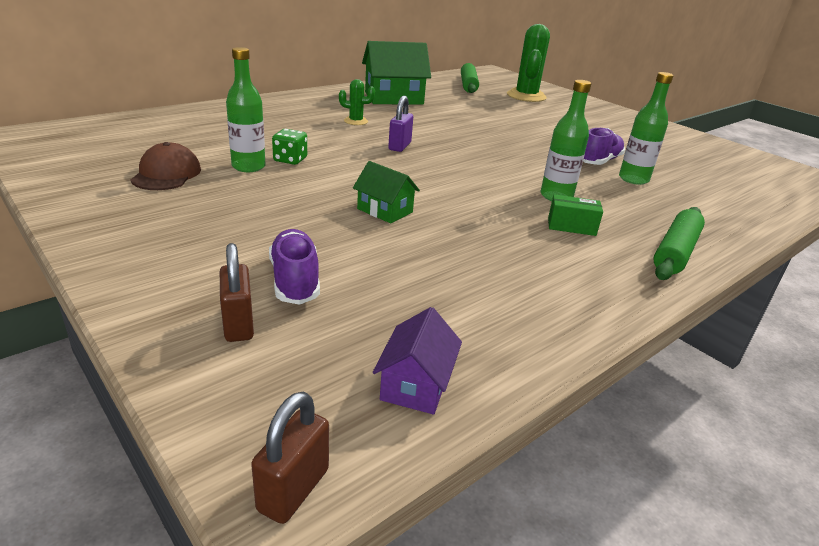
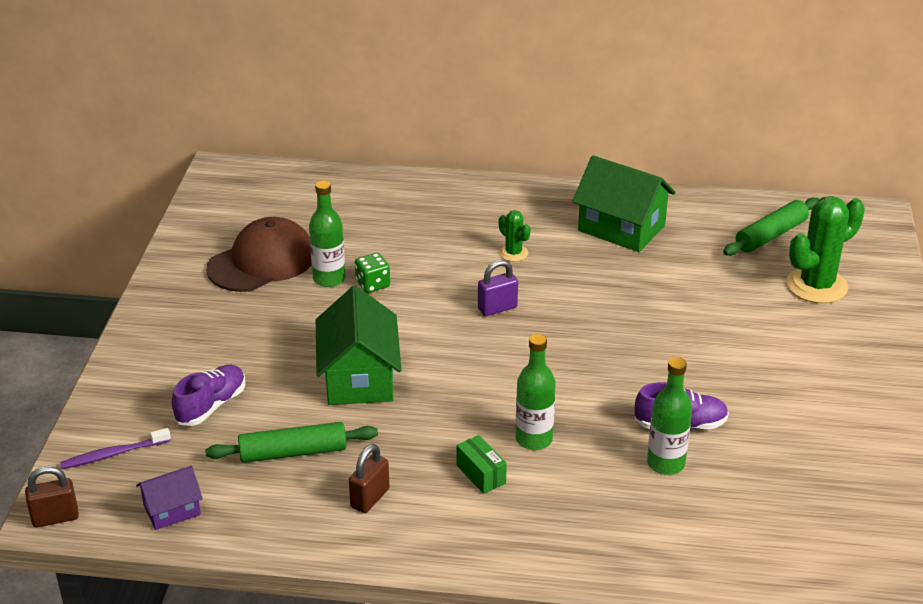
camera: 50 degrees right, 5 degrees up
(166, 174) = (262, 262): brown cap -> brown cap, size x1.54
(238, 324) = (143, 419): brown padlock -> brown padlock (370, 498)
(257, 374) = (113, 454): none -> purple toothbrush
(385, 210) = (359, 377): green house -> green house, size x1.86
(675, 252) = (520, 547): green rolling pin -> green rolling pin (293, 452)

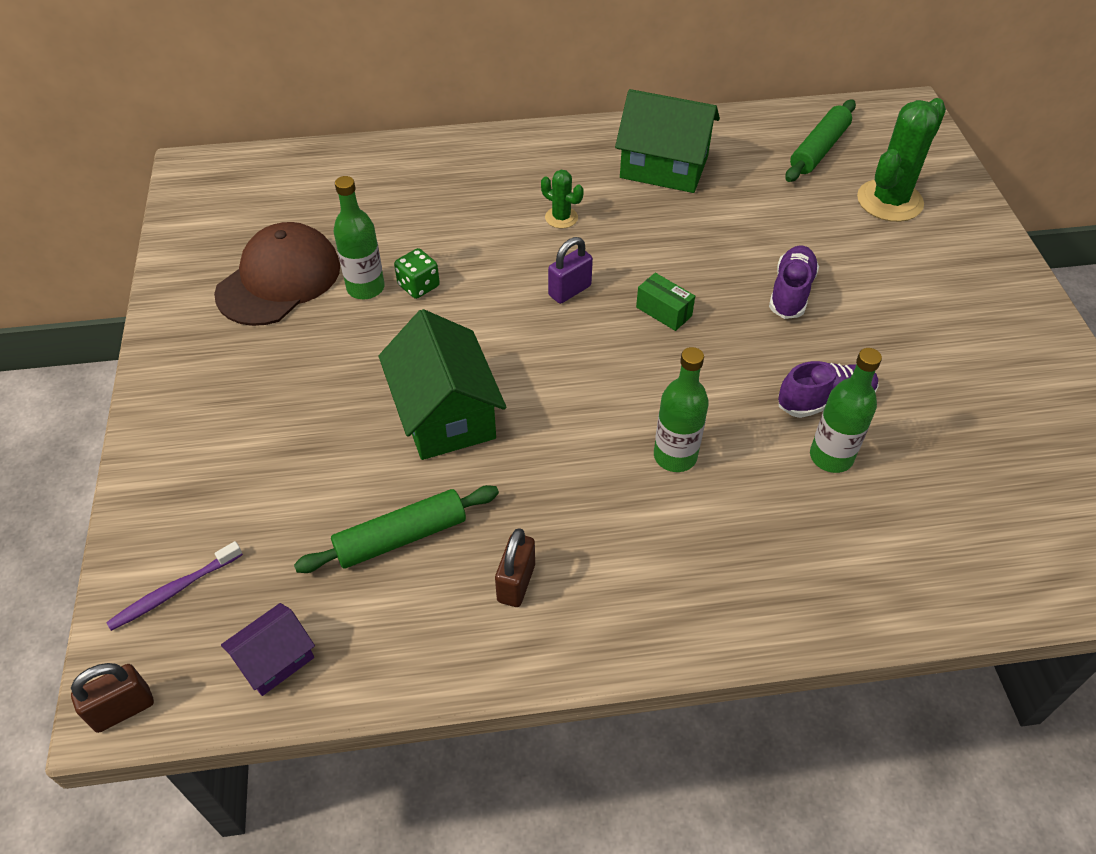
camera: 15 degrees left, 15 degrees up
(211, 406) = (278, 491): purple shoe -> purple shoe (791, 292)
(481, 474) = (633, 518): green box -> green box (664, 311)

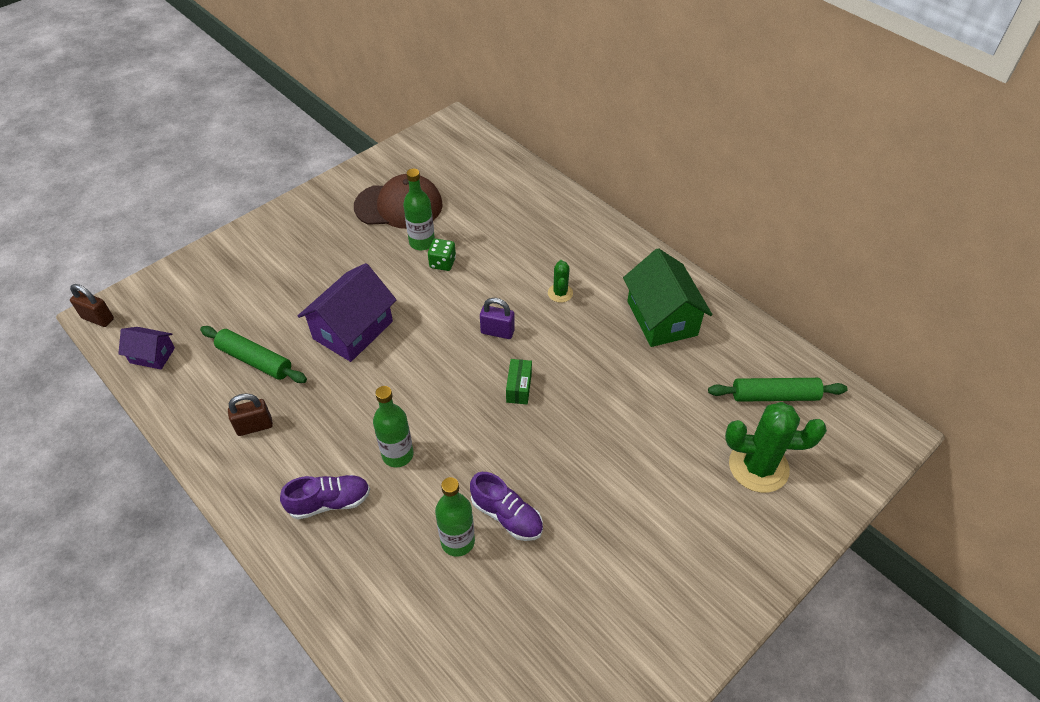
camera: 55 degrees right, 0 degrees up
(174, 591) = (170, 295): purple toothbrush -> none
(445, 414) = (353, 330): green house -> purple house
(791, 292) = (598, 449): purple shoe -> purple shoe (329, 502)

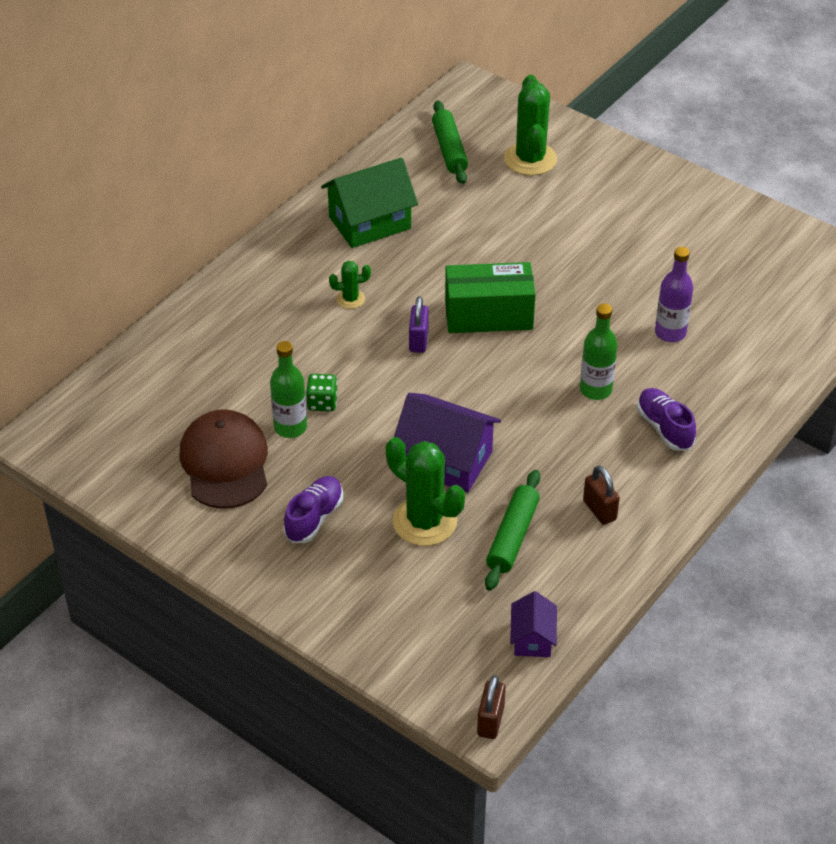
camera: 100 degrees left, 5 degrees down
(295, 308) = (424, 521): none -> green cactus
(457, 541) = (670, 333): green bottle -> purple bottle
(507, 515) = (633, 305): purple shoe -> purple shoe (314, 518)
(519, 388) = (488, 315): green box -> green box, size x2.12

